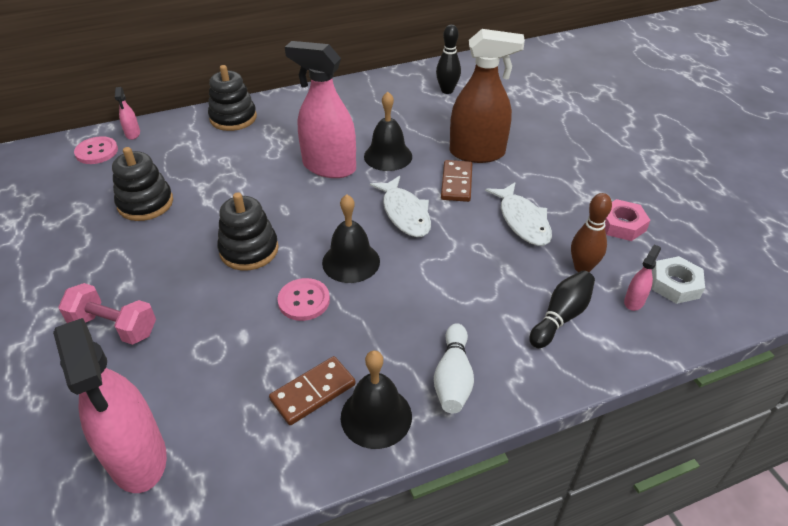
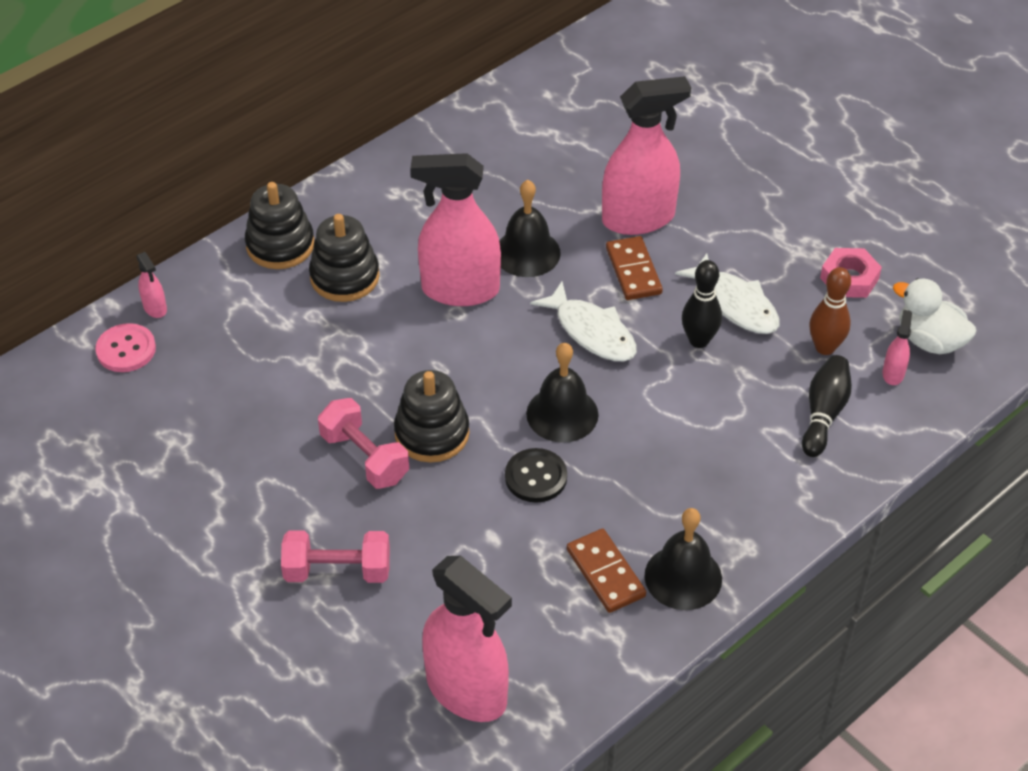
camera: 20 degrees left, 5 degrees up
(145, 203) = (255, 407): black stacking toy -> black stacking toy (344, 277)
(192, 253) = (365, 457): none -> pink dumbbell
(304, 301) = (536, 477): pink button -> black button
(313, 392) = (605, 573): brown domino -> brown domino turned 60 degrees counterclockwise
(447, 90) = (551, 123): black bowling pin -> black bowling pin (699, 340)
(453, 378) = (741, 515): white bowling pin -> none
(477, 153) = (638, 218): brown spray bottle -> pink spray bottle
(675, 284) = (929, 340): white nut -> white duck

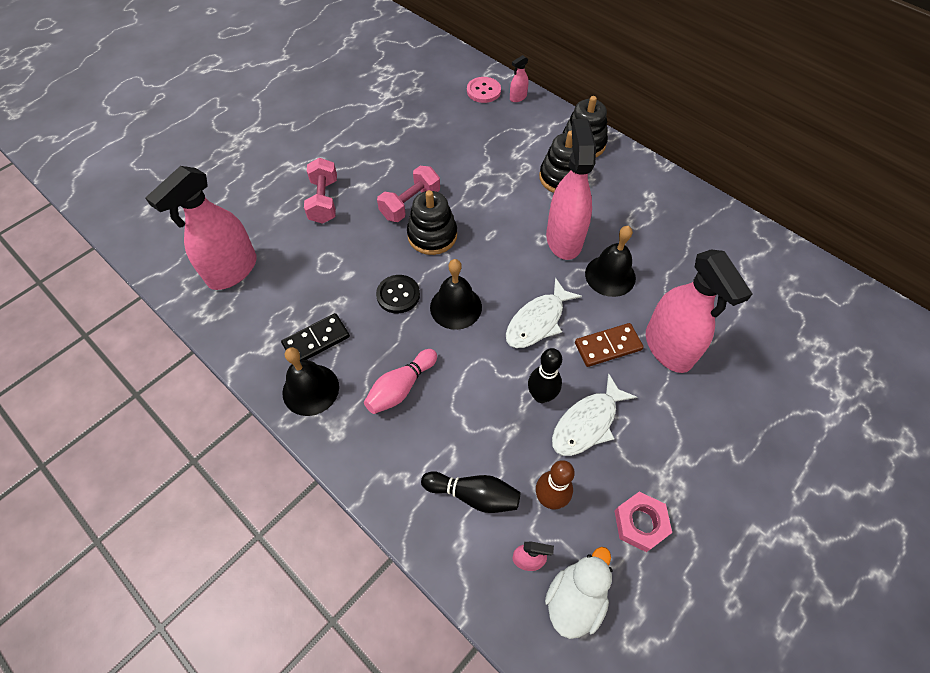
camera: 85 degrees right, 10 degrees up
(605, 573) = (316, 340): brown domino -> black domino
(683, 478) = (401, 387): none -> pink bowling pin

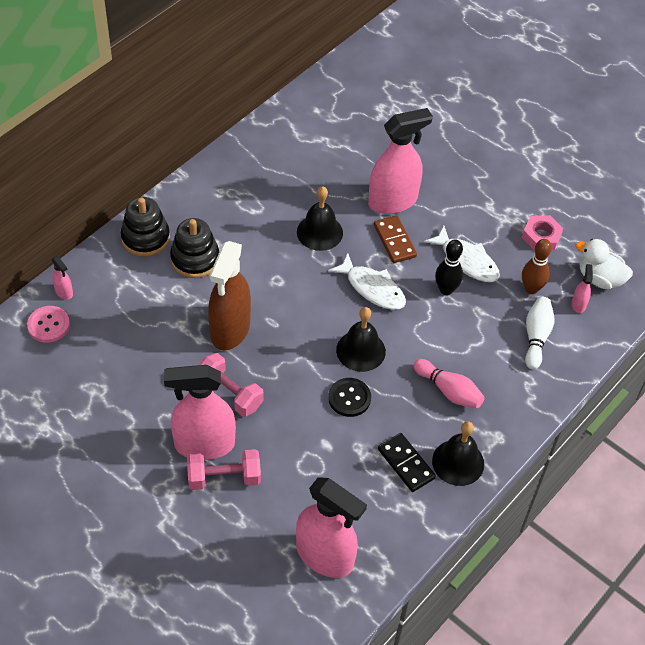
camera: 95 degrees left, 5 degrees down
(432, 235) = (273, 372): black stacking toy -> none
(474, 495) = (536, 337): black bowling pin -> white bowling pin
(481, 203) = (230, 329): none -> brown spray bottle
(564, 239) = (277, 263): pink spray bottle -> pink spray bottle (204, 444)

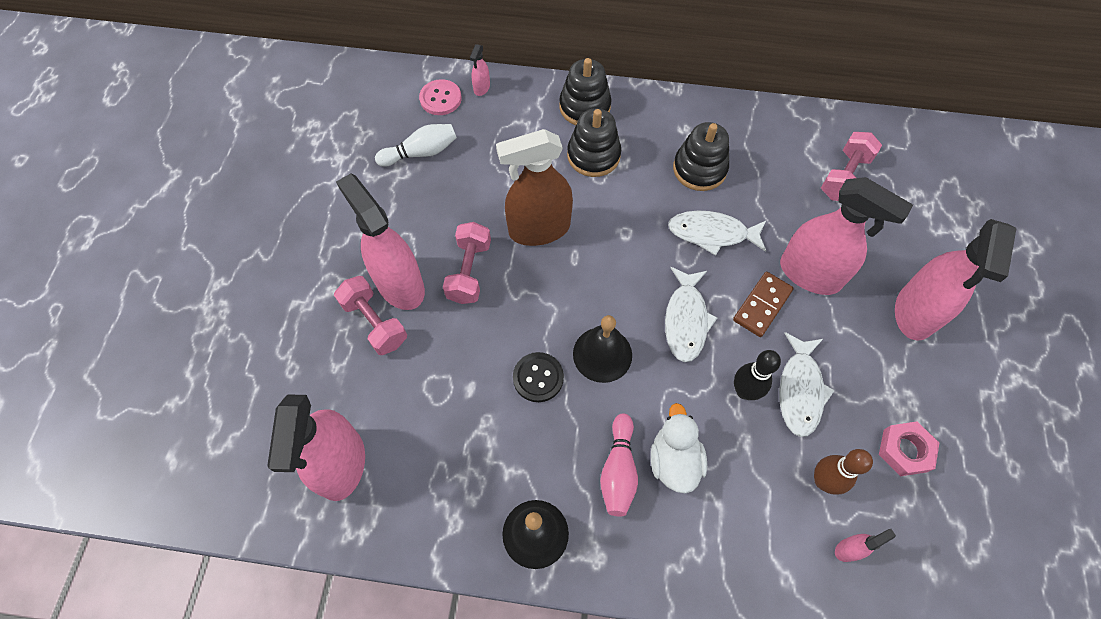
camera: 60 degrees right, 10 degrees up
(262, 205) = (699, 169): none -> black stacking toy
(319, 232) = (712, 233): black bell -> white fish
(337, 133) = (844, 177): none -> pink dumbbell
(406, 464) = (497, 480): black domino -> none
(460, 168) = (915, 312): none -> pink spray bottle
(536, 337) = (762, 525): white bowling pin -> white bowling pin (421, 153)
(599, 278) = (907, 554): white duck -> white duck (674, 460)

